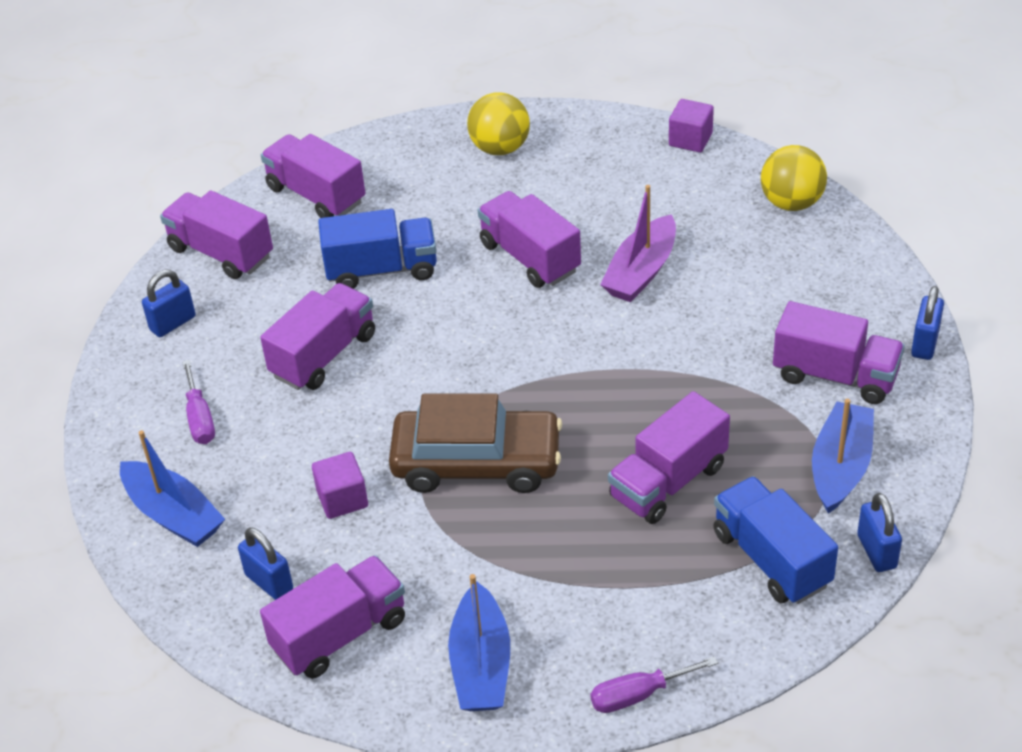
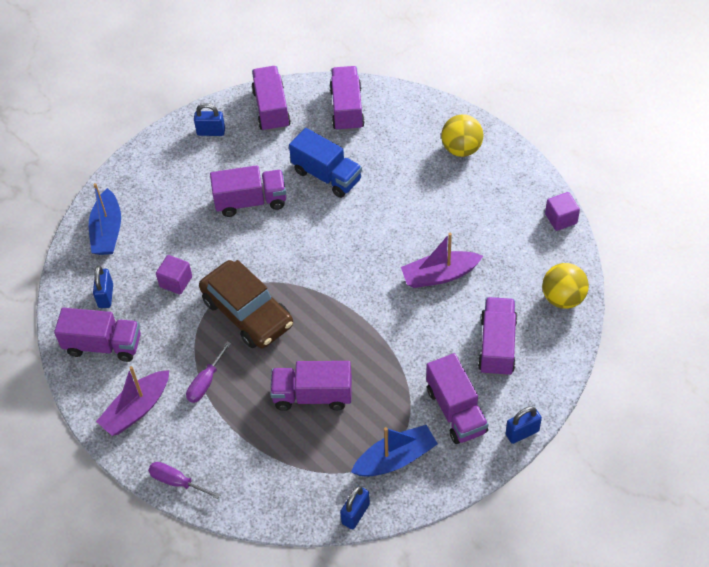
camera: 45 degrees right, 10 degrees up
(200, 418) = (168, 191): purple screwdriver -> purple screwdriver (205, 382)
(481, 664) = (136, 409): blue boat -> purple boat
(530, 257) = (399, 224): purple truck -> purple truck (497, 345)
(771, 559) = (307, 473): blue truck -> none

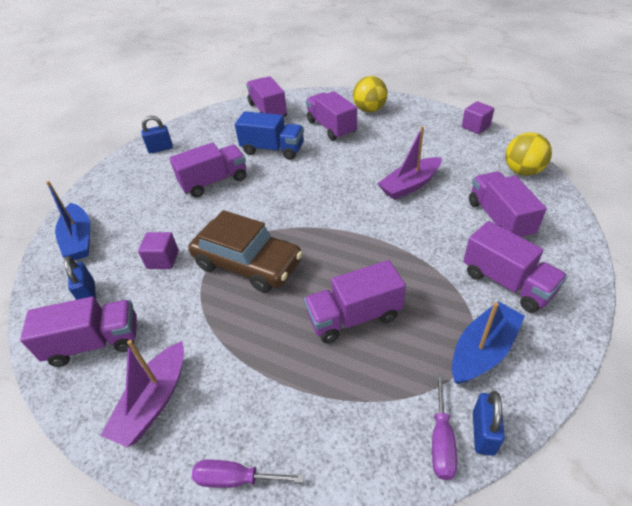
camera: 20 degrees left, 10 degrees down
(205, 382) = (229, 343): purple screwdriver -> purple screwdriver (441, 440)
(271, 109) = (207, 124): purple truck -> purple truck (331, 128)
(522, 432) = (584, 281): blue padlock -> none

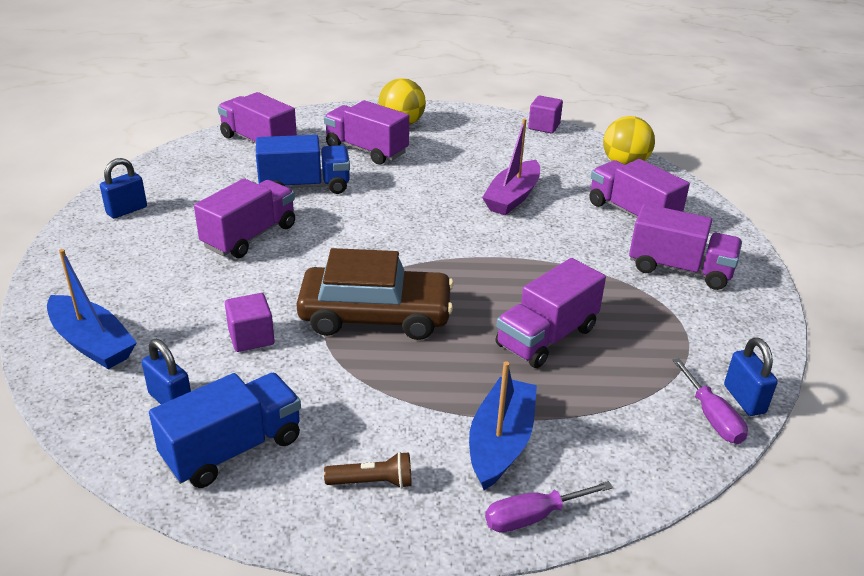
camera: 30 degrees left, 10 degrees down
(95, 343) = (233, 449): purple truck -> blue truck
(154, 401) = (372, 482): purple boat -> brown flashlight
(483, 350) = (697, 333): blue boat -> blue boat (500, 442)

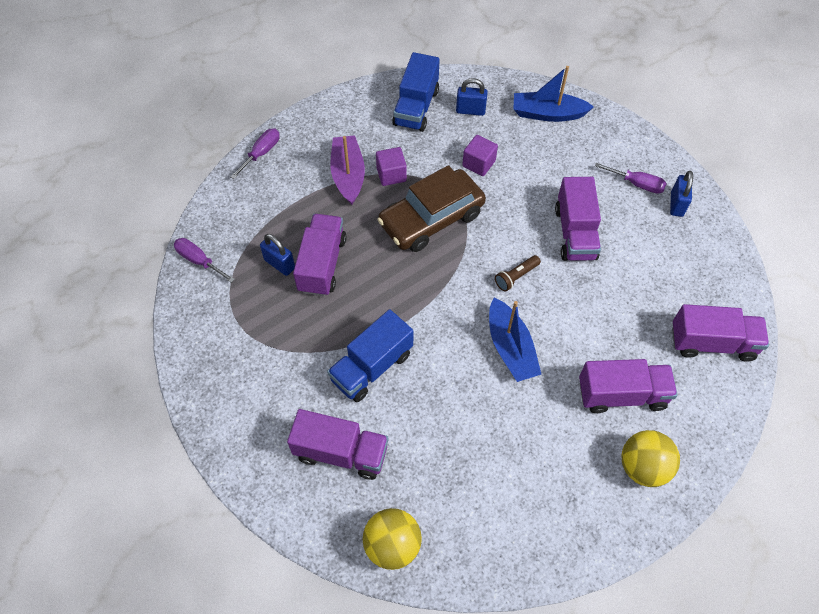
camera: 145 degrees right, 25 degrees up
(129, 239) = (637, 184): none -> purple screwdriver
(305, 186) = (607, 309): blue truck -> blue truck (372, 367)
(372, 482) = (342, 128): brown flashlight -> brown flashlight (516, 277)
(500, 442) = (300, 180): blue boat -> blue boat (510, 348)
(512, 197) = (449, 407): purple boat -> purple boat (348, 175)
(544, 126) = (516, 572): purple cube -> purple cube (391, 174)
(679, 269) = (270, 394): purple truck -> none
(744, 399) = (184, 286): blue padlock -> blue padlock (279, 264)

